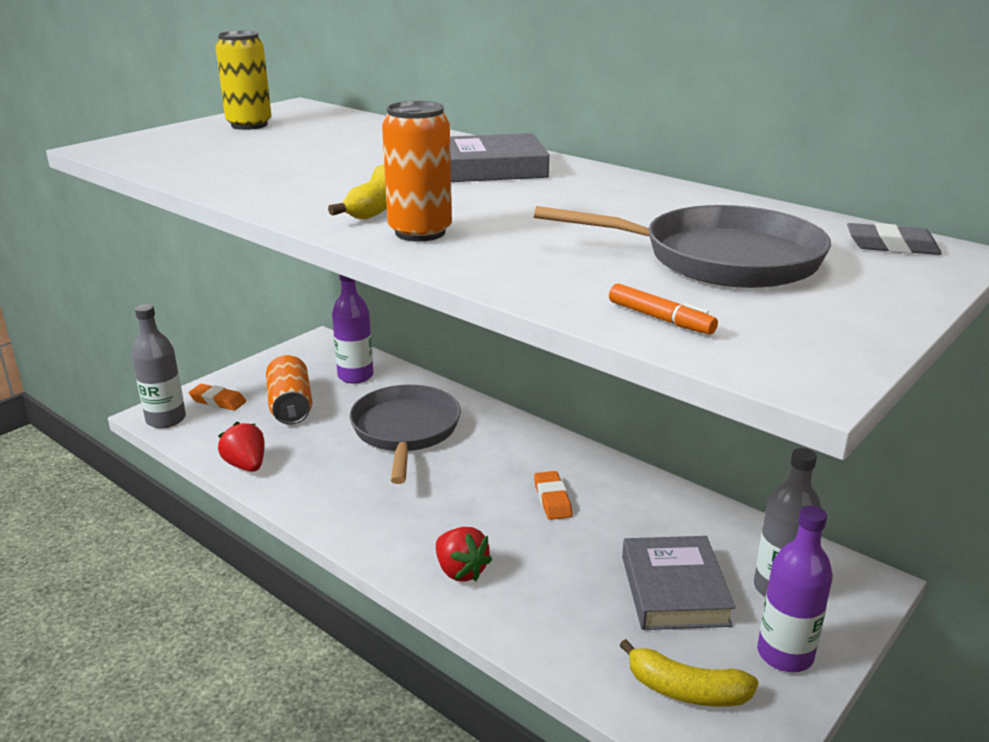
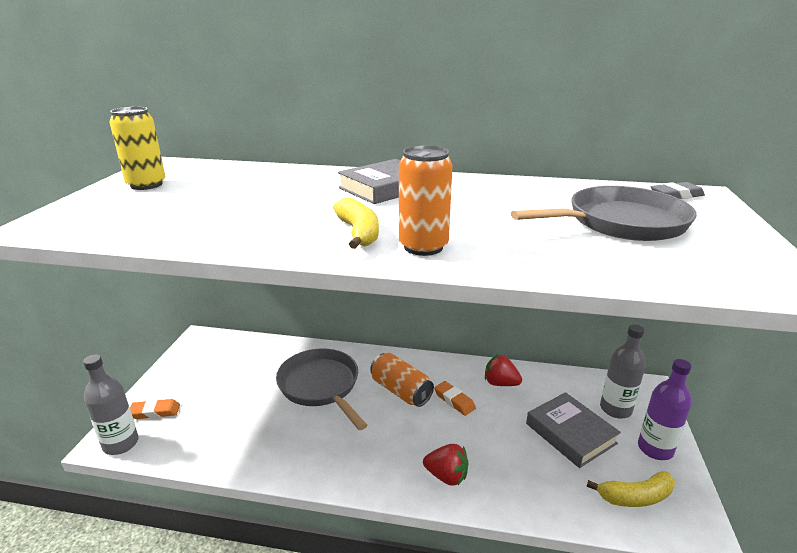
camera: 30 degrees left, 0 degrees up
(246, 465) = (224, 458): red strawberry -> red strawberry (500, 383)
(290, 406) = (220, 396): orange can -> orange can (401, 391)
(355, 376) = (250, 356): purple bottle -> none
(660, 319) = (668, 273): orange marker -> none

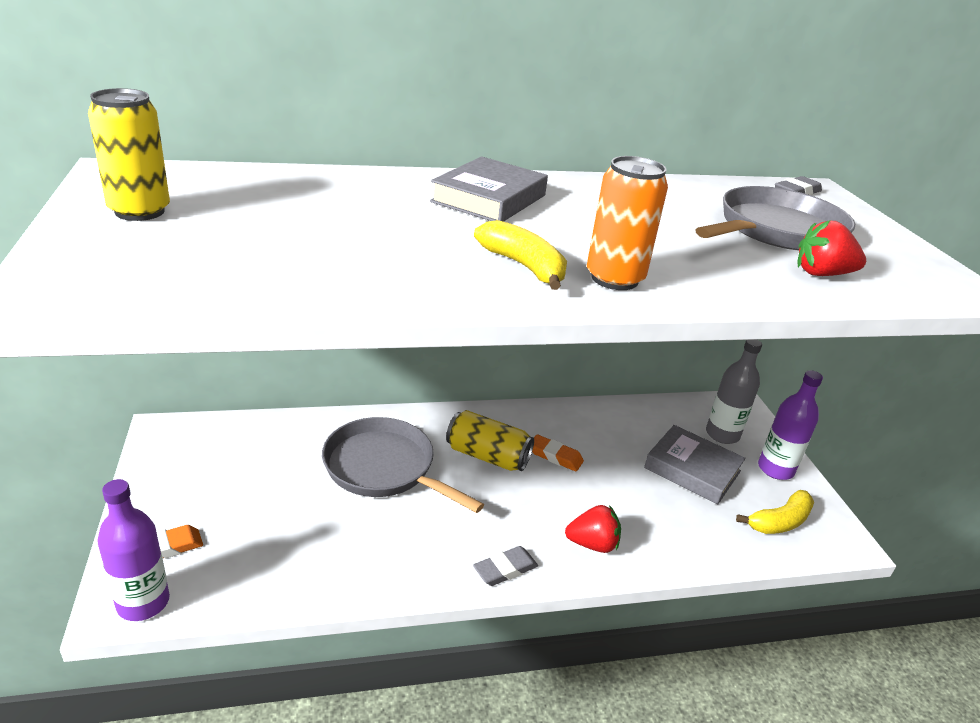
camera: 25 degrees left, 5 degrees up
(121, 444) = (143, 603): grey bottle -> purple bottle
(365, 479) = (505, 569): none -> grey eraser
(401, 391) = (487, 456): orange can -> yellow can
(500, 383) = (594, 426): red strawberry -> red strawberry (822, 274)

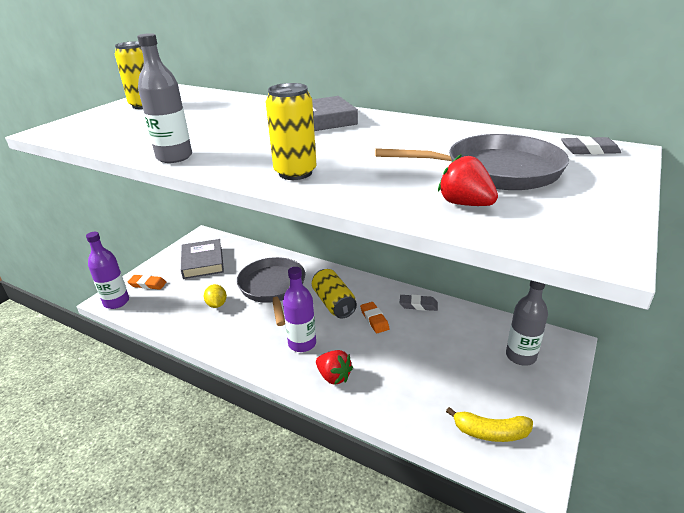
camera: 45 degrees right, 0 degrees up
(332, 526) = (217, 304): none -> yellow lemon
(414, 294) = (174, 157): none -> grey bottle
(505, 569) = (269, 364): grey eraser -> grey eraser (418, 305)
(524, 266) = (257, 156): yellow banana -> none
(614, 279) = (295, 173): orange can -> yellow can
(692, 469) = (463, 367): grey book -> grey book (203, 262)
(775, 469) = (538, 398): purple bottle -> purple bottle (302, 343)

